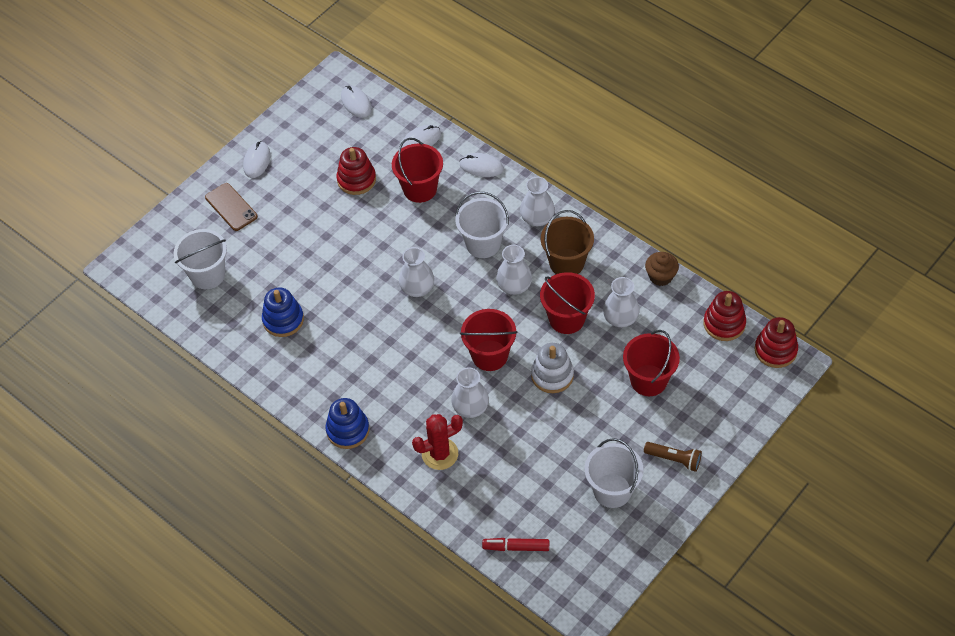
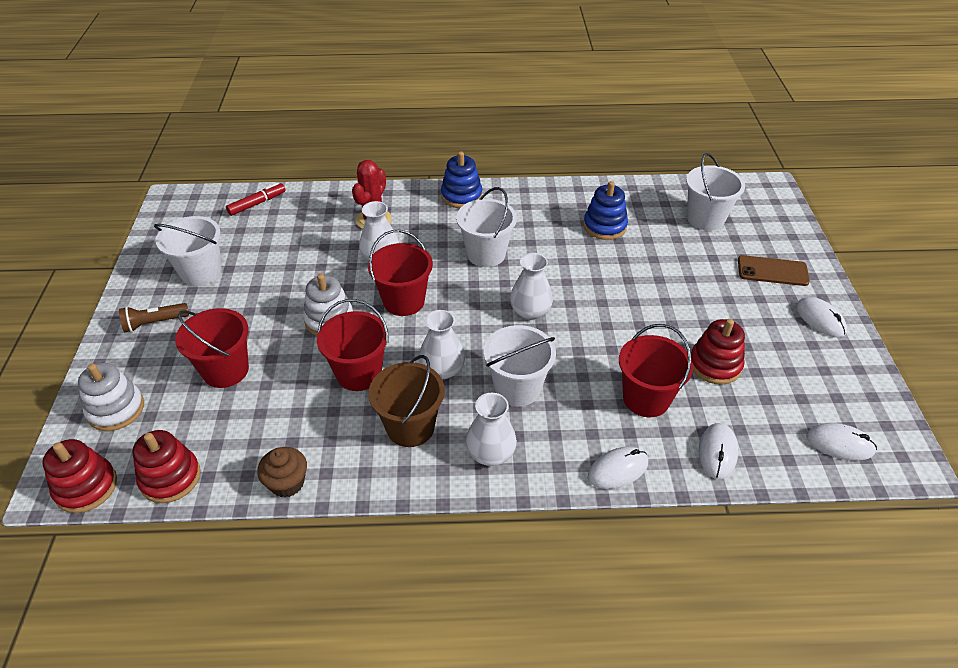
camera: 135 degrees right, 10 degrees down
(393, 356) = (486, 254): none -> white bucket
(620, 318) = (301, 408): white vase -> none
(735, 397) = (116, 409): none -> white stacking toy

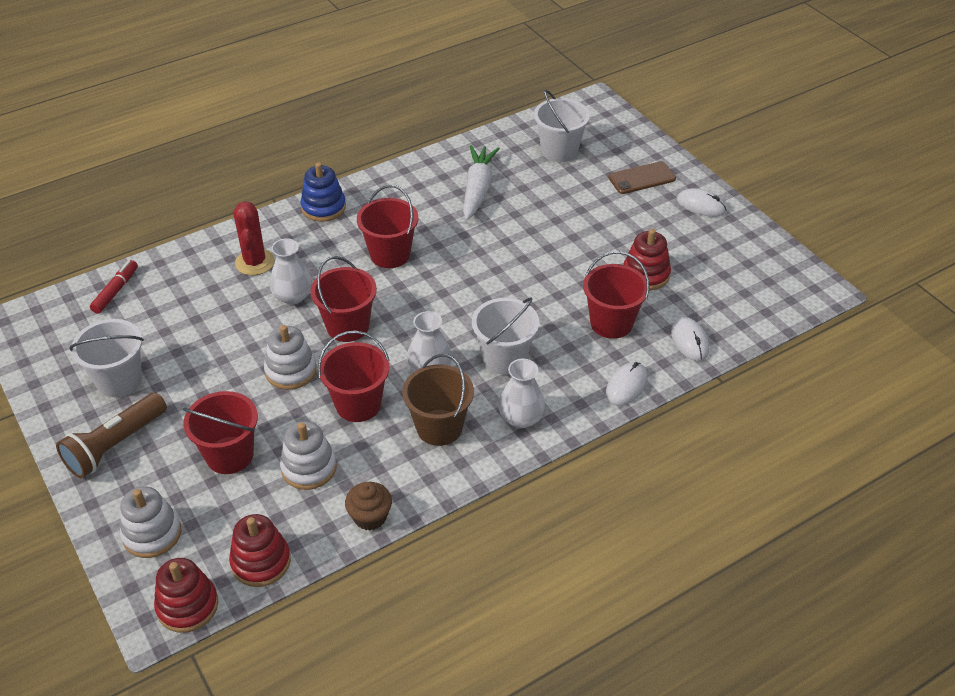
camera: 30 degrees left, 0 degrees up
(154, 323) = (115, 445): brown flashlight -> brown flashlight, size x1.60
(275, 411) = (309, 468): none -> white stacking toy
(486, 254) = (390, 254): white bucket -> red bucket
(530, 311) = (468, 290): white vase -> none
(604, 226) = (478, 189): blue stacking toy -> white carrot
(840, 444) = (769, 297): white mouse -> none

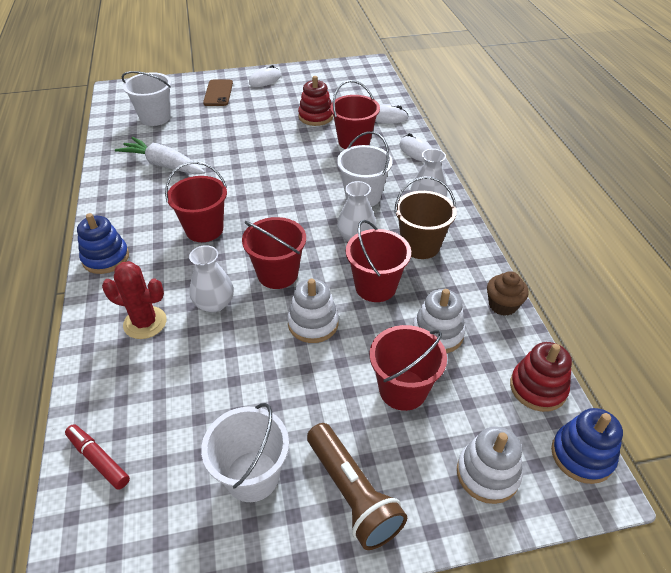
camera: 70 degrees left, 0 degrees up
(187, 606) = (582, 455): red stacking toy -> blue stacking toy

